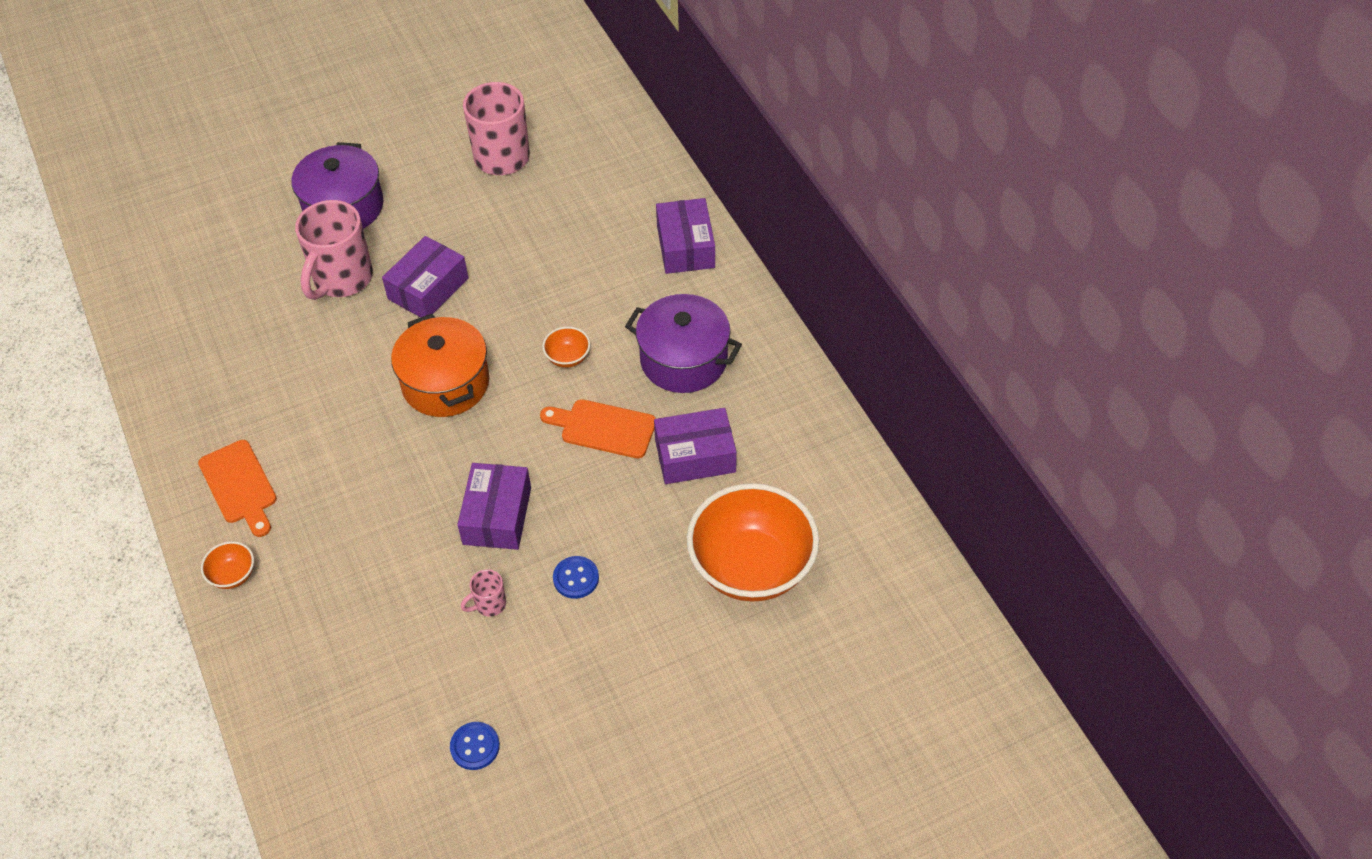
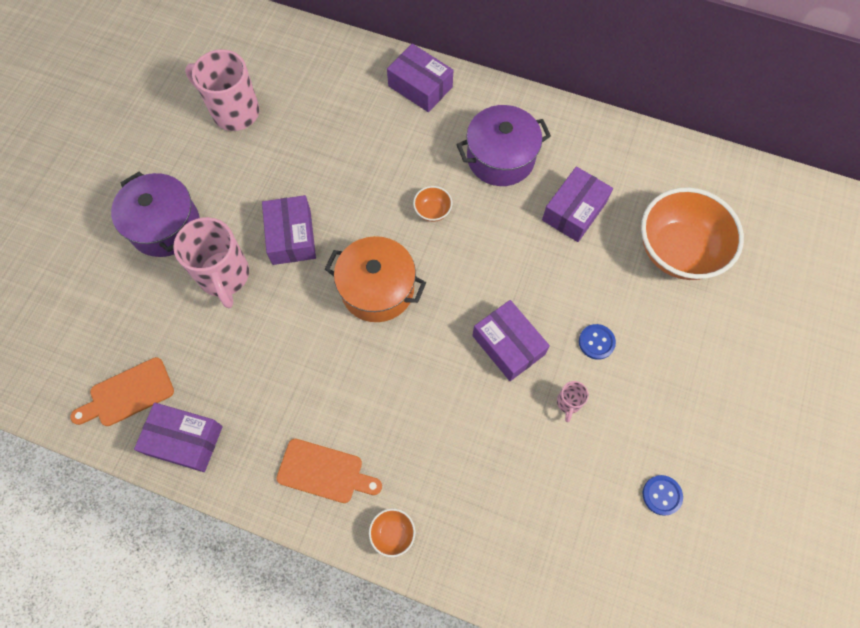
camera: 45 degrees left, 15 degrees up
(173, 376) = (184, 440): none -> purple box
(603, 428) = (504, 237): orange cutting board -> orange cutting board (128, 394)

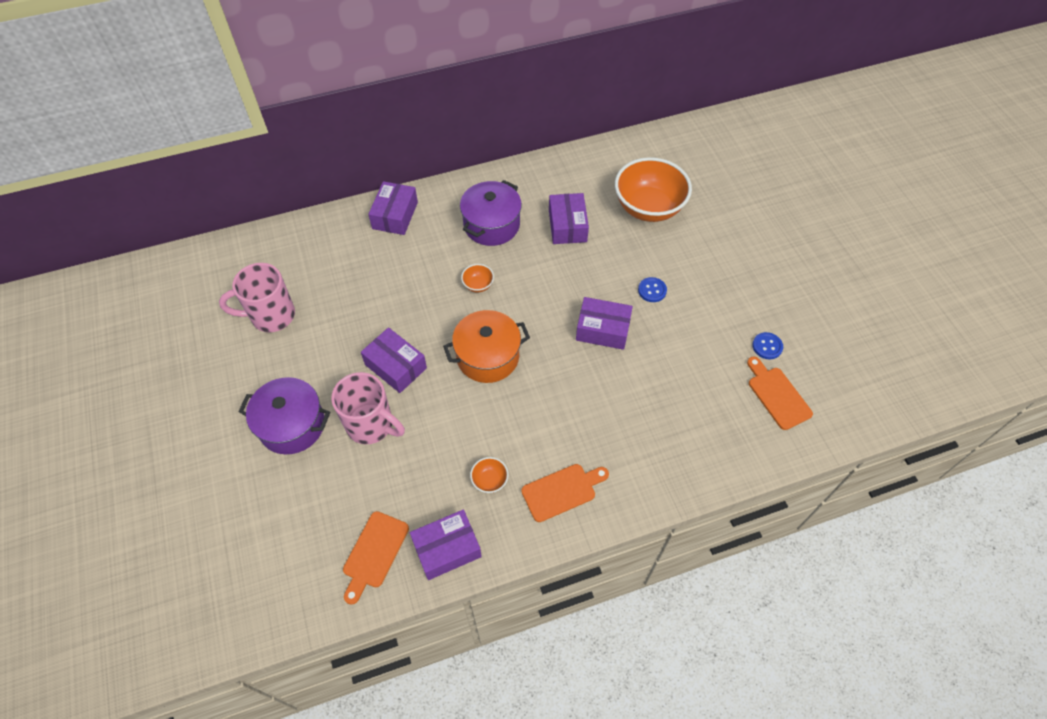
camera: 40 degrees left, 10 degrees down
(393, 533) = (640, 491): orange bowl -> orange bowl (489, 480)
(420, 86) = (395, 215): purple box -> purple box turned 75 degrees counterclockwise
(568, 403) = (669, 336): pink mug -> none
(621, 554) = (777, 395): none -> orange cutting board

